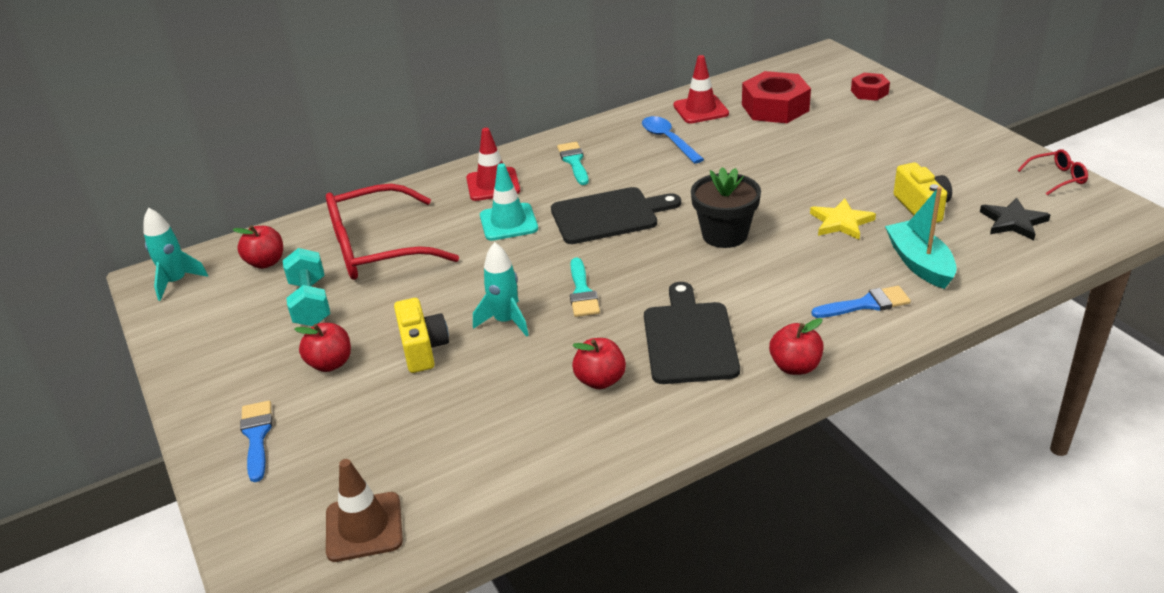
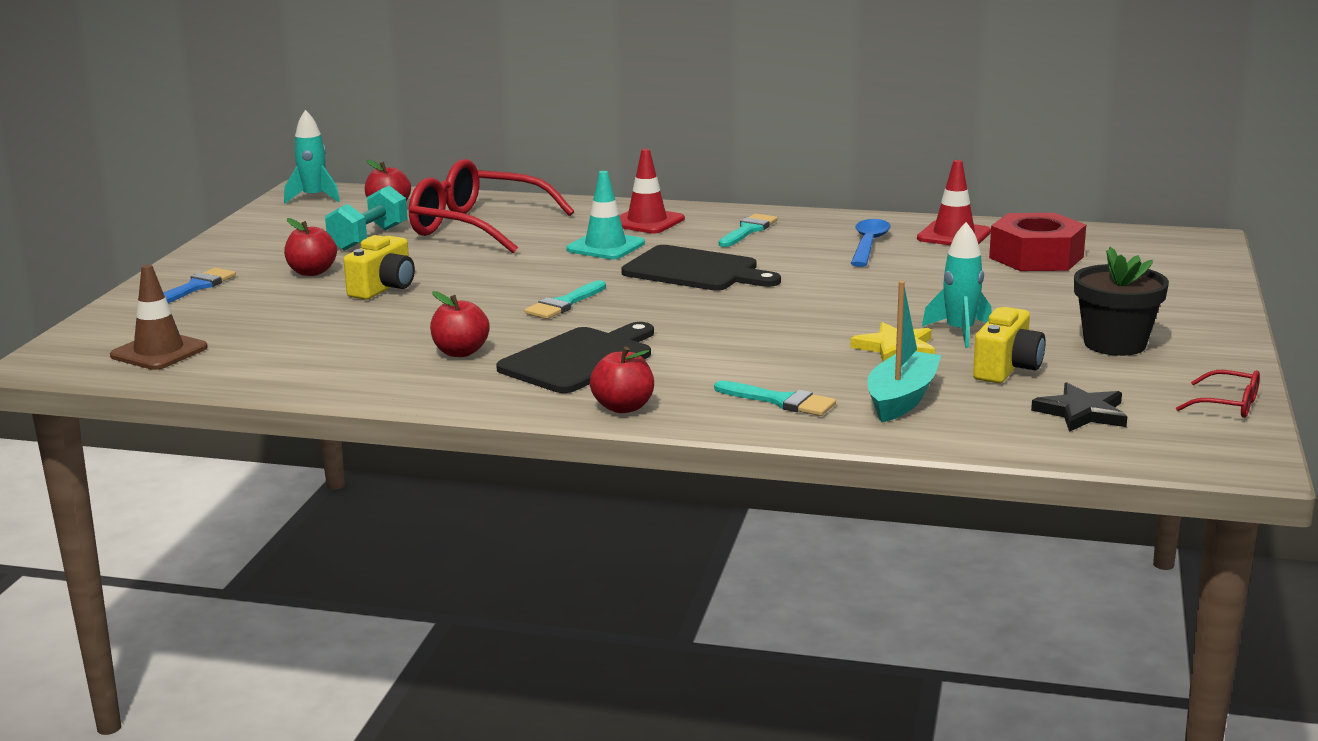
camera: 40 degrees right, 15 degrees down
(506, 321) = (472, 297): turquoise rocket -> turquoise rocket (960, 332)
(724, 235) = (765, 316): black flower pot -> black flower pot (1115, 344)
(866, 304) = (780, 401): blue brush -> turquoise brush
(869, 92) = (1176, 279): red nut -> none

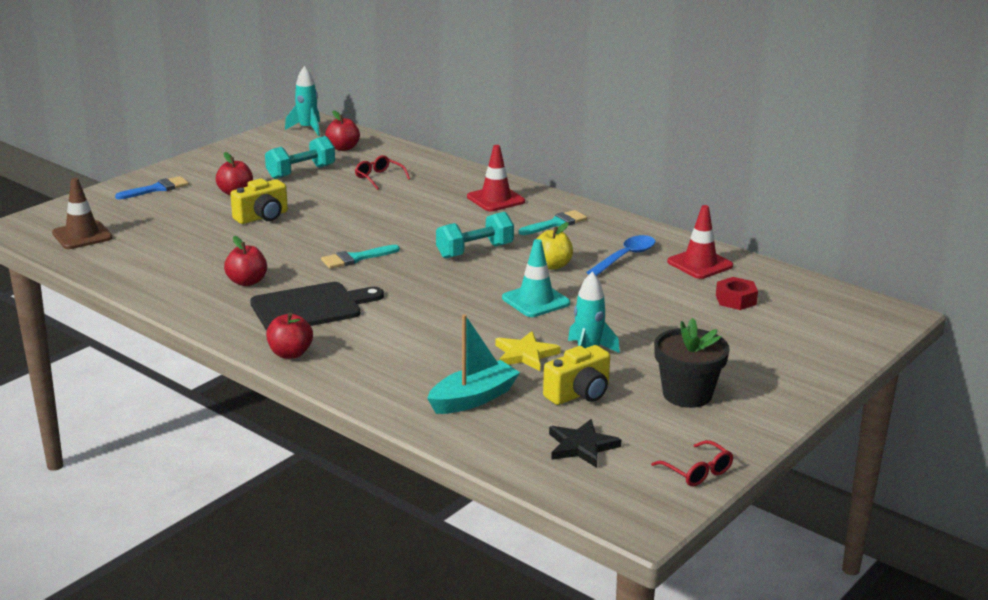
camera: 25 degrees right, 5 degrees up
(476, 227) = (379, 178): red glasses -> red glasses, size x0.42
(605, 247) = (441, 215): turquoise traffic cone -> turquoise traffic cone (535, 301)
(695, 271) = (474, 251): black cutting board -> turquoise dumbbell
(780, 401) = (393, 377): turquoise brush -> none
(801, 266) = (552, 265): none -> yellow apple
(1036, 257) = (735, 300): red nut -> red nut, size x0.55

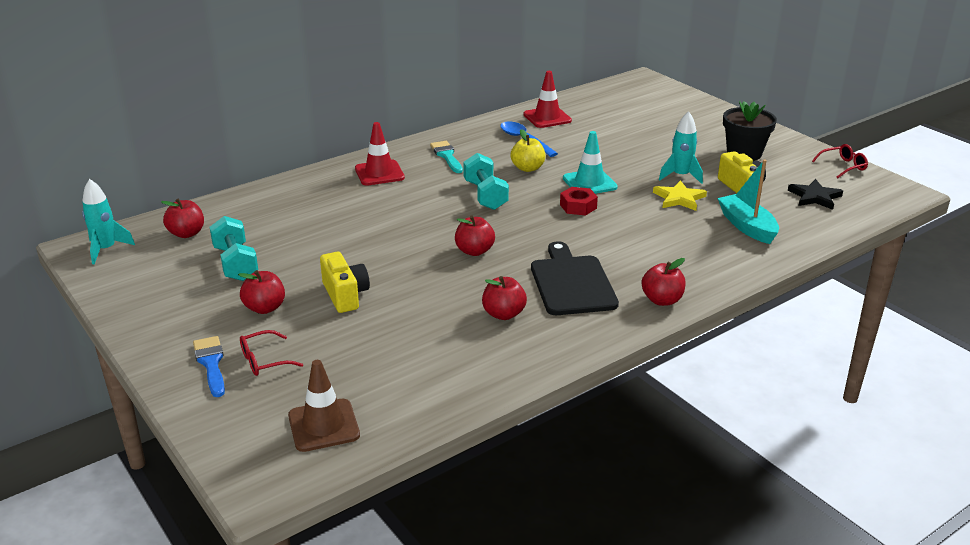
camera: 75 degrees left, 5 degrees up
(356, 258) = (474, 251): turquoise brush -> red apple
(379, 178) = (286, 222): red glasses -> red glasses (264, 361)
(735, 300) = (609, 116): red nut -> red nut (578, 206)

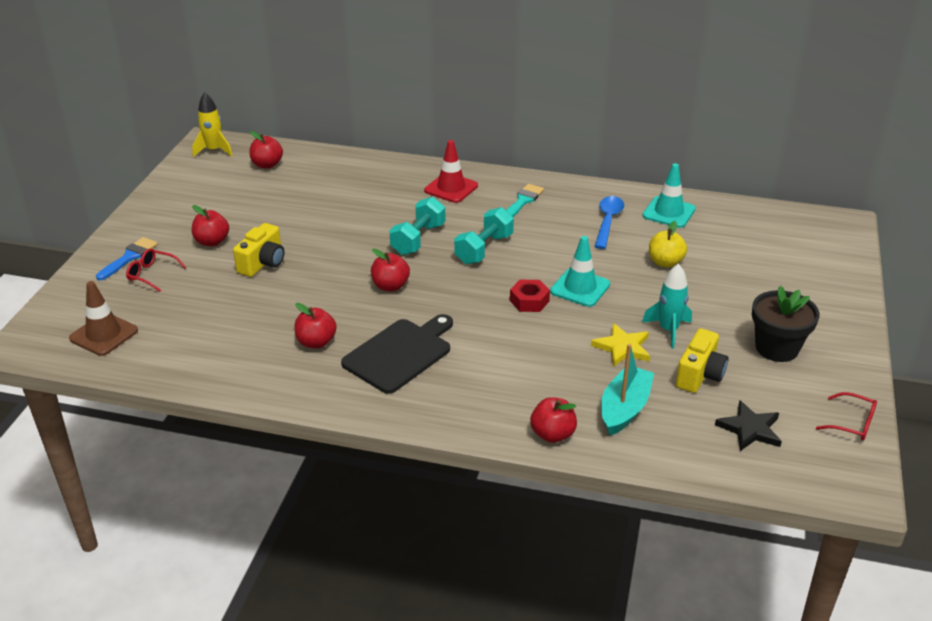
camera: 50 degrees right, 5 degrees up
(106, 249) = (214, 150): turquoise rocket -> yellow rocket
(236, 263) = (252, 202): turquoise dumbbell -> turquoise dumbbell (418, 239)
(527, 168) = (559, 246): yellow apple -> yellow apple (665, 262)
(547, 118) = (668, 212): red traffic cone -> turquoise traffic cone
(662, 300) = (429, 412): red apple -> red apple (552, 434)

